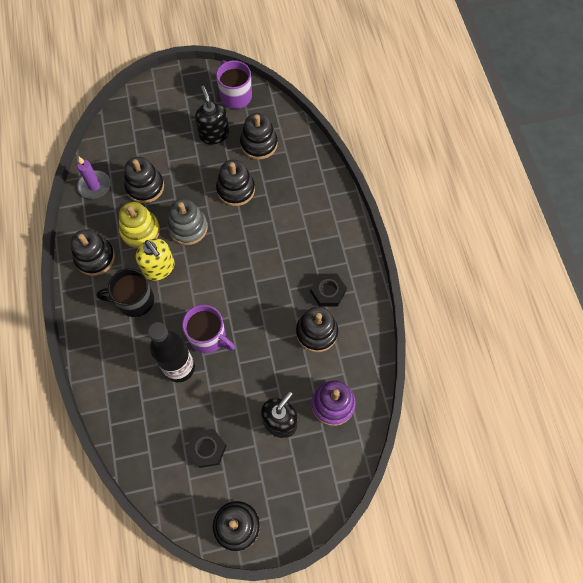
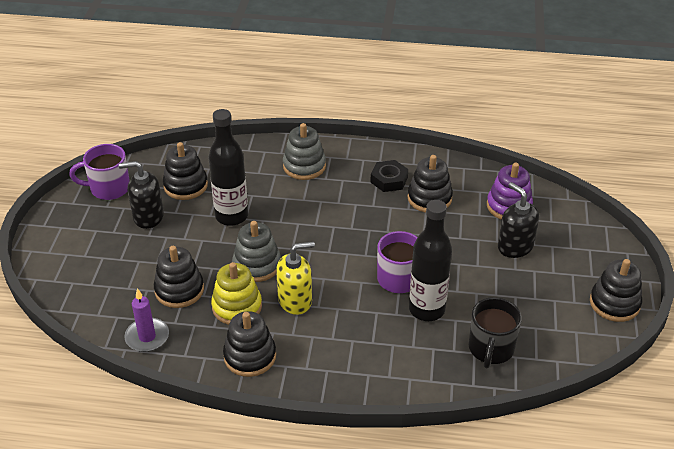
camera: 70 degrees left, 25 degrees down
(134, 300) = (326, 331): black mug -> black mug (490, 349)
(207, 449) = (527, 308): black nut -> none
(236, 189) = (231, 216): black stacking toy -> black bottle
(318, 219) = (304, 166): none -> grey stacking toy

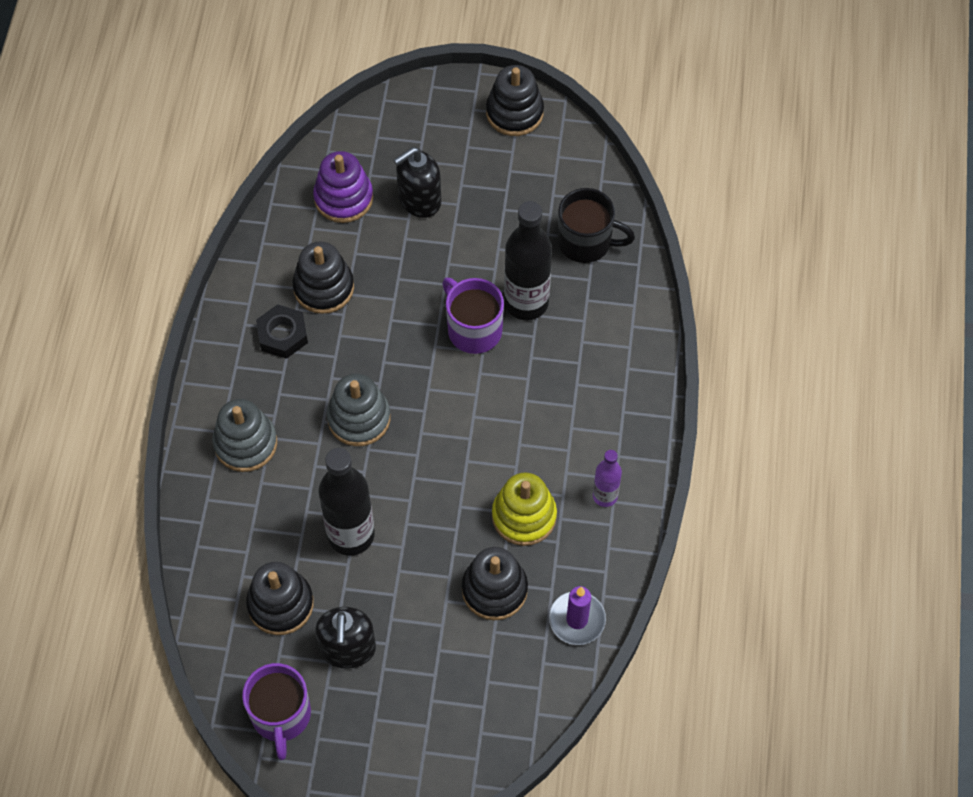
camera: 90 degrees left, 20 degrees up
(250, 356) = (605, 496): black stacking toy -> purple bottle
(257, 265) = (448, 496): grey stacking toy -> grey stacking toy (359, 418)
(295, 300) = (512, 448): yellow soap dispenser -> none

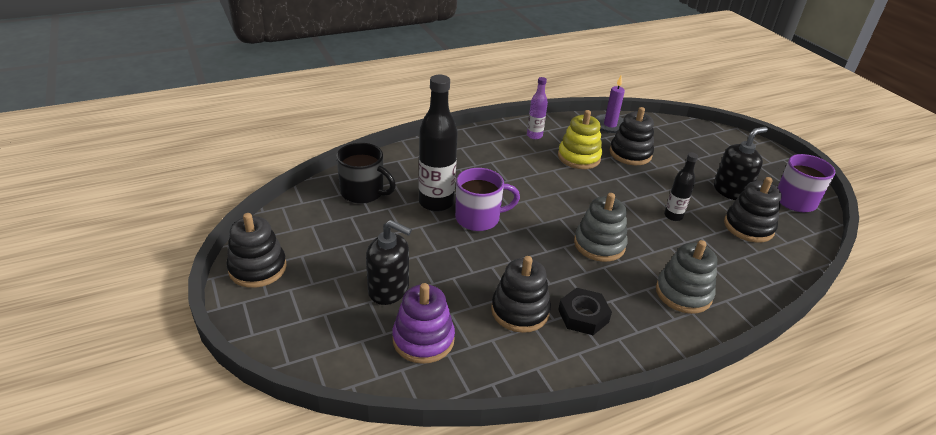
camera: 125 degrees left, 25 degrees down
(351, 535) = (673, 216): black bottle -> black bottle, size x0.54
(473, 329) = (479, 218): purple mug -> purple mug turned 120 degrees counterclockwise
(586, 242) = (363, 193): black mug -> black mug turned 135 degrees clockwise

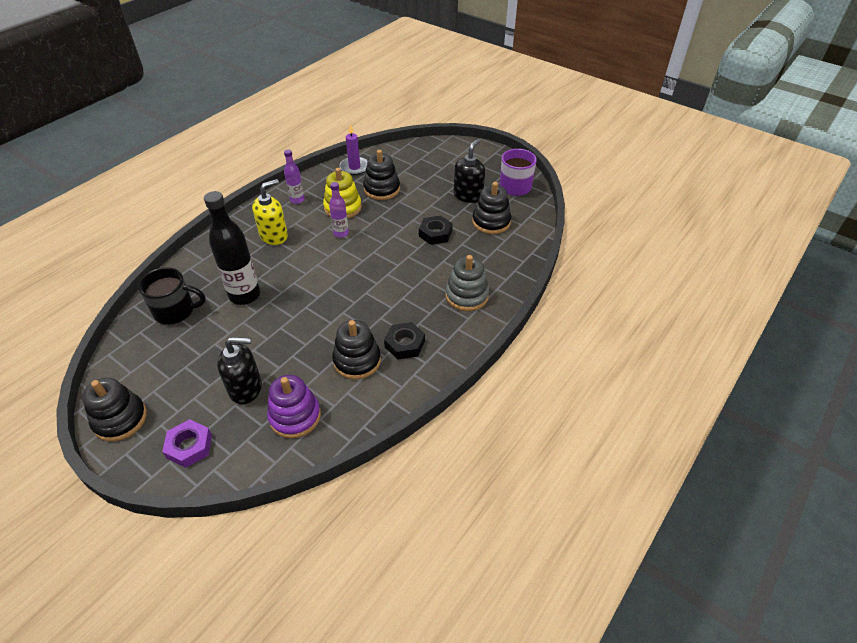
camera: 25 degrees left, 10 degrees up
(303, 321) = (189, 446): none -> purple nut
(479, 218) = (288, 295): purple mug -> none
(494, 159) = (274, 236): none -> yellow soap dispenser
(565, 180) = (341, 233): none -> purple bottle
(599, 245) = (391, 280): grey stacking toy -> none
(673, 216) = (435, 233): black bottle -> black nut

